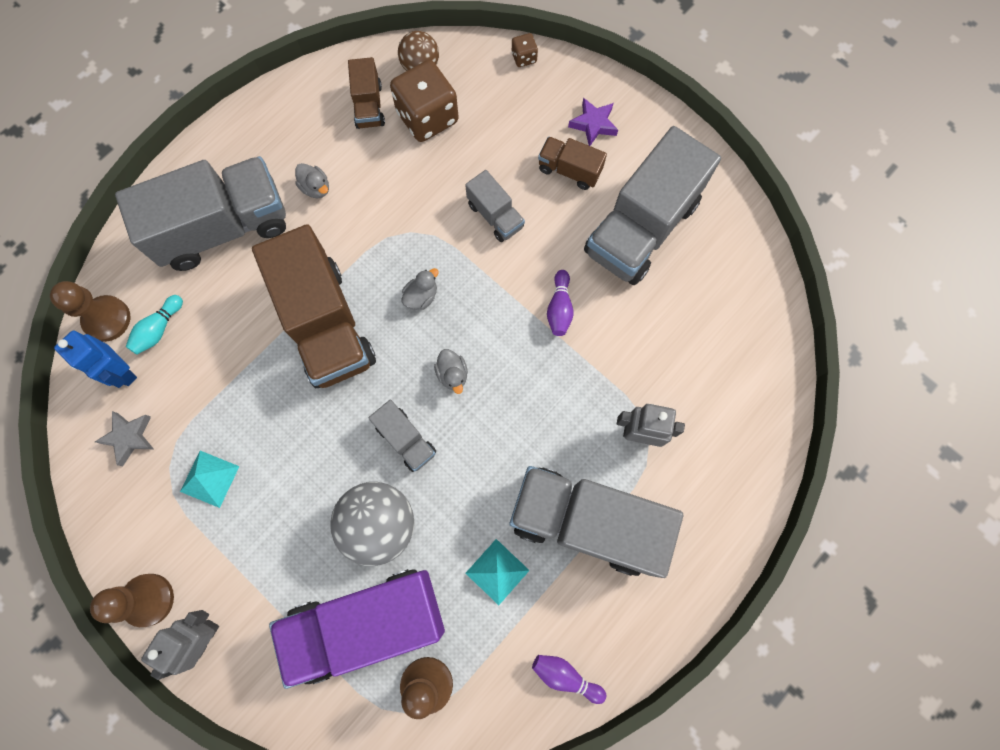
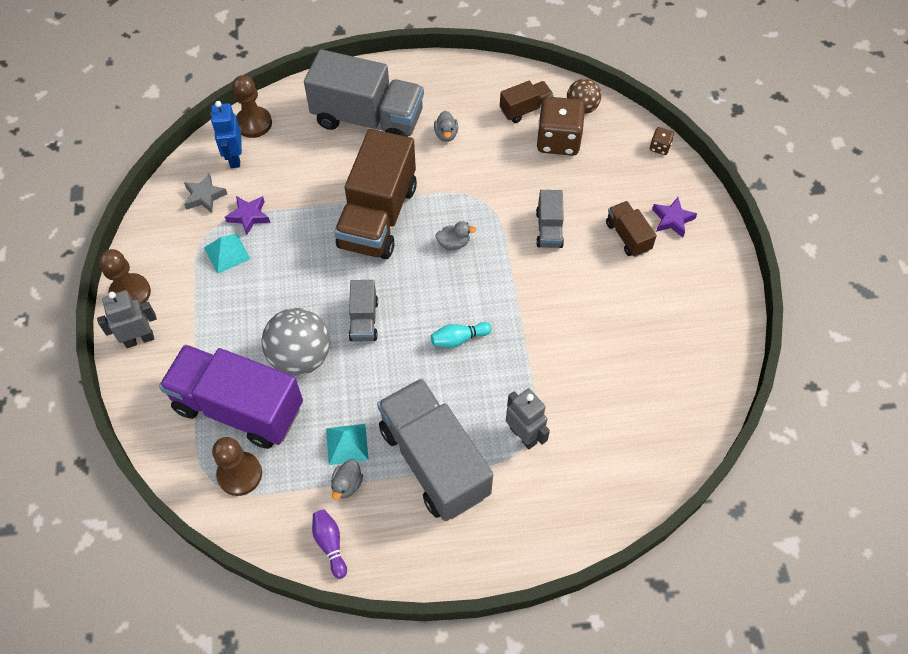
camera: 40 degrees right, 15 degrees down
(158, 329) = (277, 149): turquoise bowling pin -> turquoise bowling pin (458, 339)
(196, 423) = (249, 216): none -> purple star
(369, 106) = (525, 109): brown truck -> brown truck turned 150 degrees counterclockwise
(452, 374) = (430, 304): grey duck -> grey duck (347, 484)
(559, 308) = (540, 316): purple bowling pin -> none
(641, 228) = (647, 307): grey truck -> none

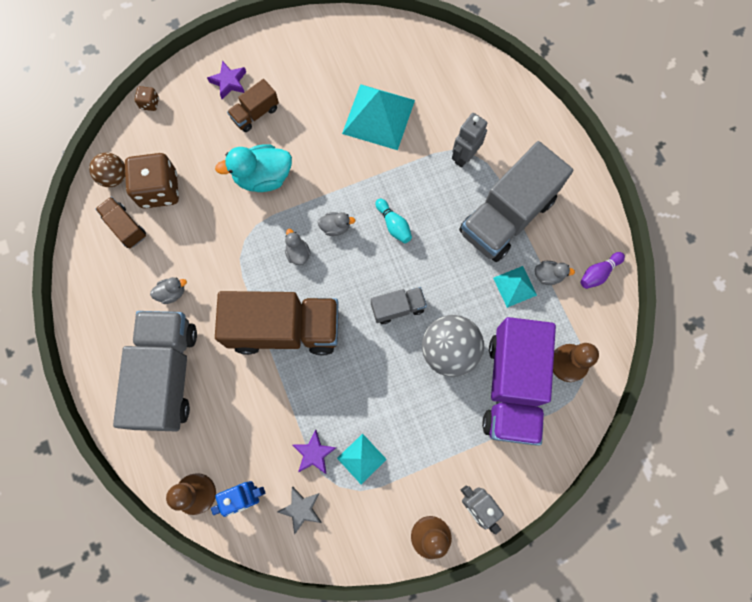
camera: 105 degrees left, 15 degrees up
(472, 283) = (335, 227): none -> grey duck
(549, 229) = (263, 177): grey truck -> turquoise duck
(597, 356) = (378, 116): none -> turquoise pyramid

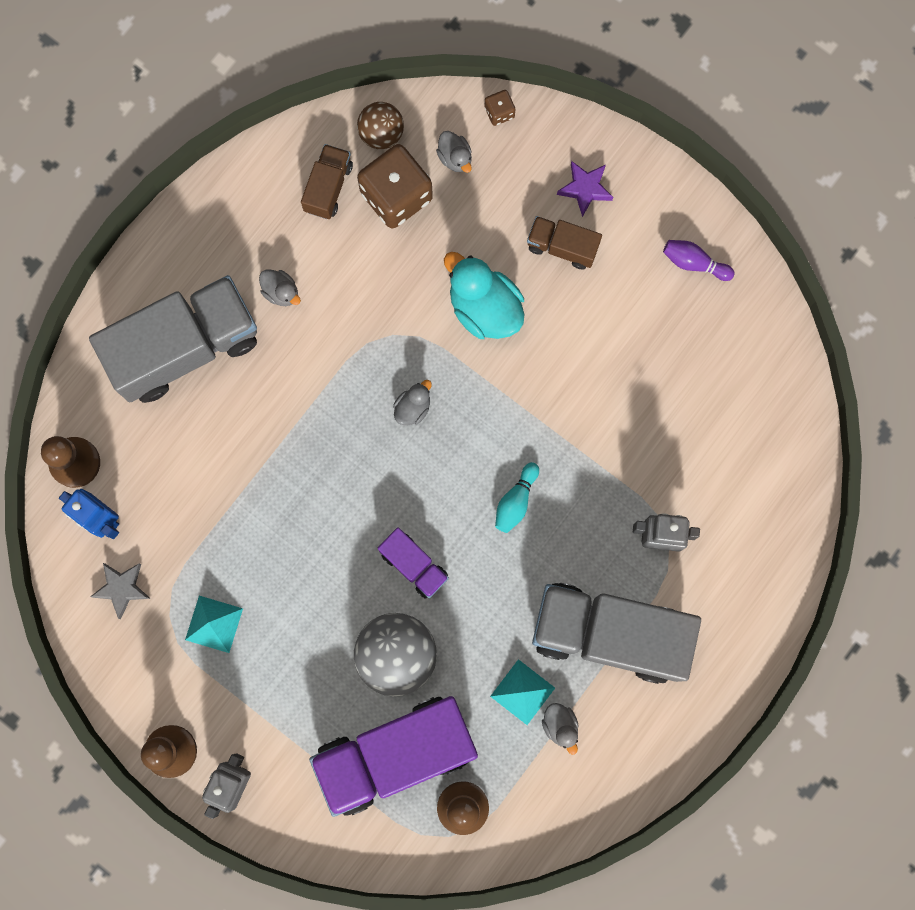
camera: 60 degrees right, 5 degrees up
(285, 328) = (313, 447): brown truck -> none
(314, 453) = (190, 567): purple star -> none
(335, 227) = (471, 433): grey duck -> grey duck (455, 157)
(378, 116) = (649, 400): turquoise pyramid -> none
(398, 308) = (414, 565): grey truck -> purple truck
(598, 273) = (599, 787): purple bowling pin -> purple bowling pin (694, 263)

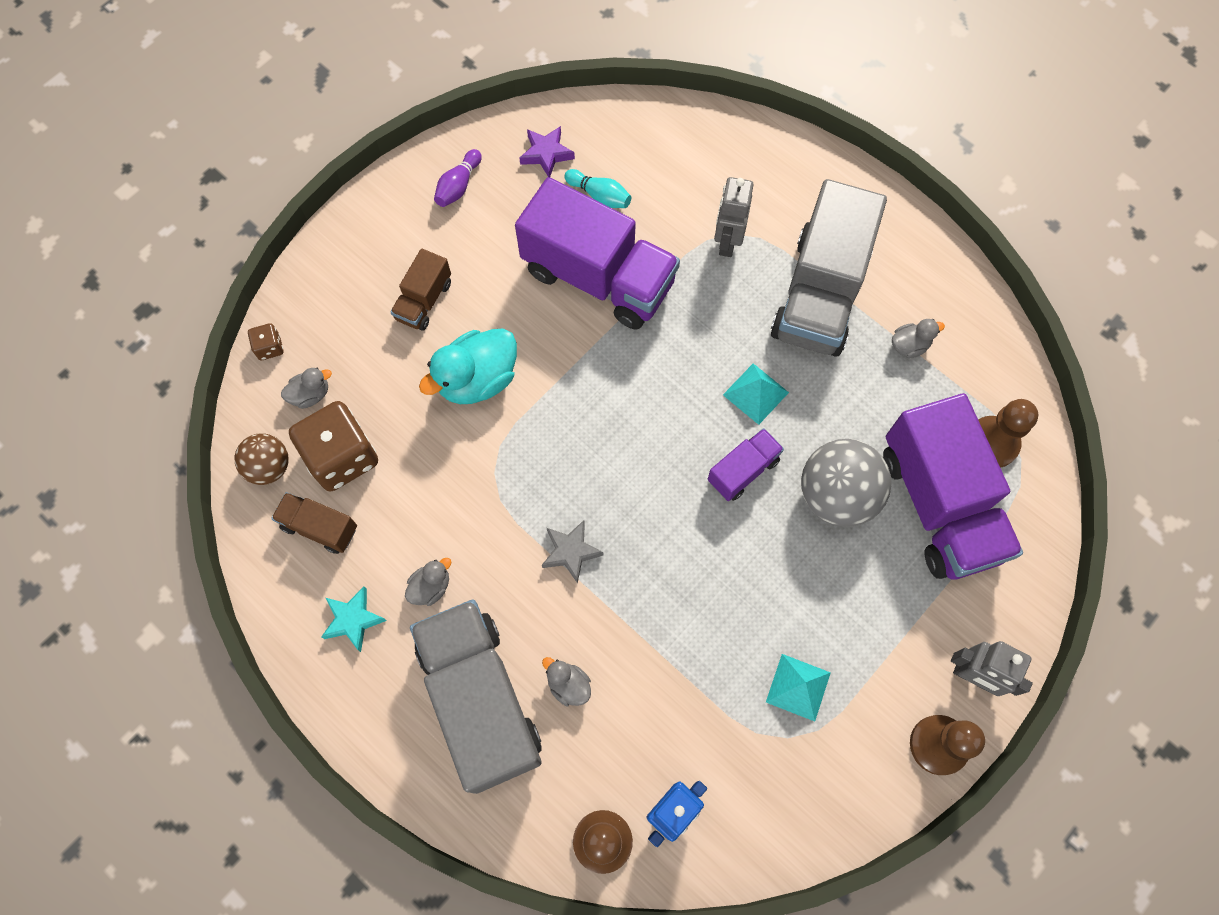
camera: 85 degrees left, 10 degrees down
(122, 588) = (754, 792): grey star -> grey star (571, 552)
(247, 230) = (353, 620): none -> turquoise star
(413, 408) = (576, 458): grey duck -> grey duck (568, 685)
(516, 501) = (682, 367): turquoise bowling pin -> turquoise bowling pin (599, 196)
(522, 692) = (875, 377): turquoise pyramid -> turquoise pyramid (755, 393)
(585, 189) = (367, 274): purple star -> purple star (546, 154)
(605, 412) = (598, 277): none -> purple truck

